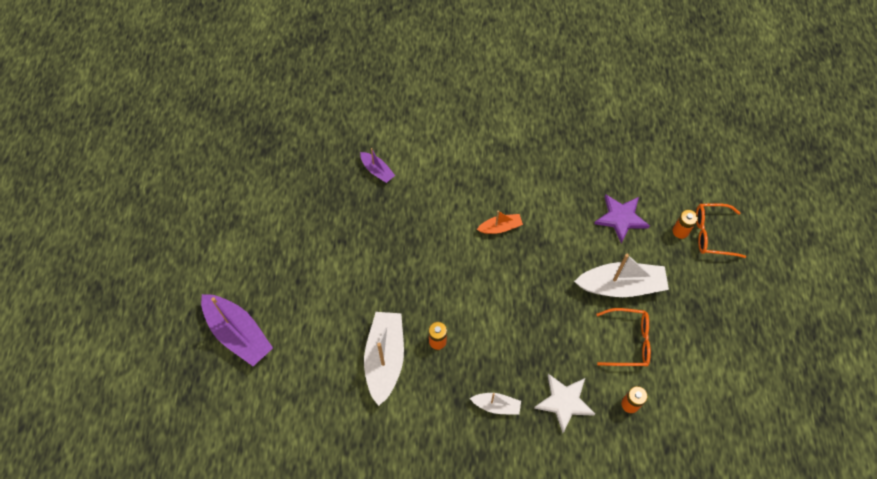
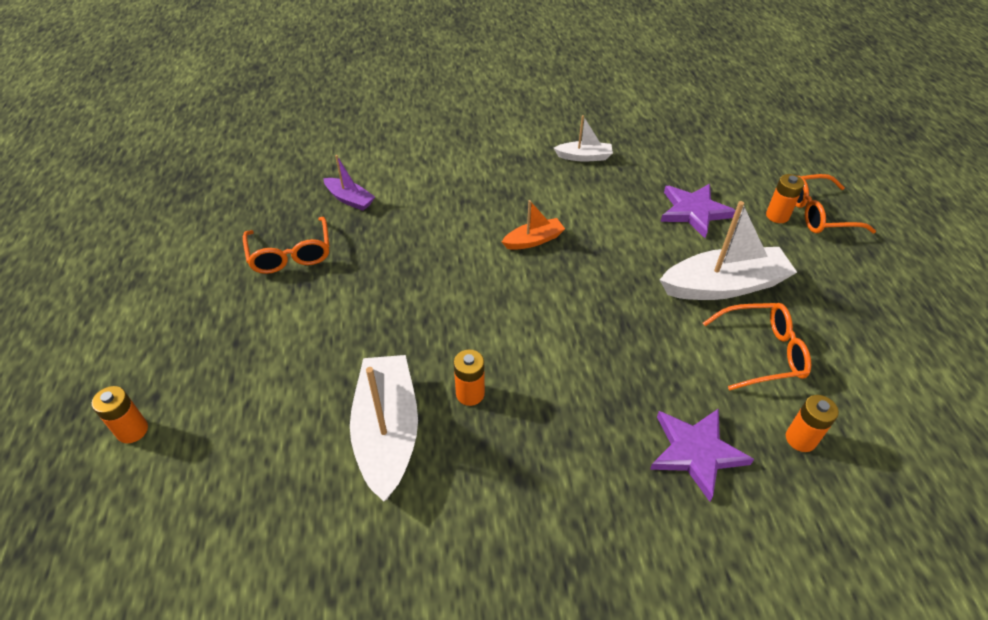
camera: 10 degrees left, 15 degrees down
(238, 333) = (132, 430): purple boat -> orange battery
(334, 214) = (290, 254): none -> orange glasses
(496, 405) = (587, 475): white boat -> white boat (584, 157)
(564, 402) = (696, 452): white star -> purple star

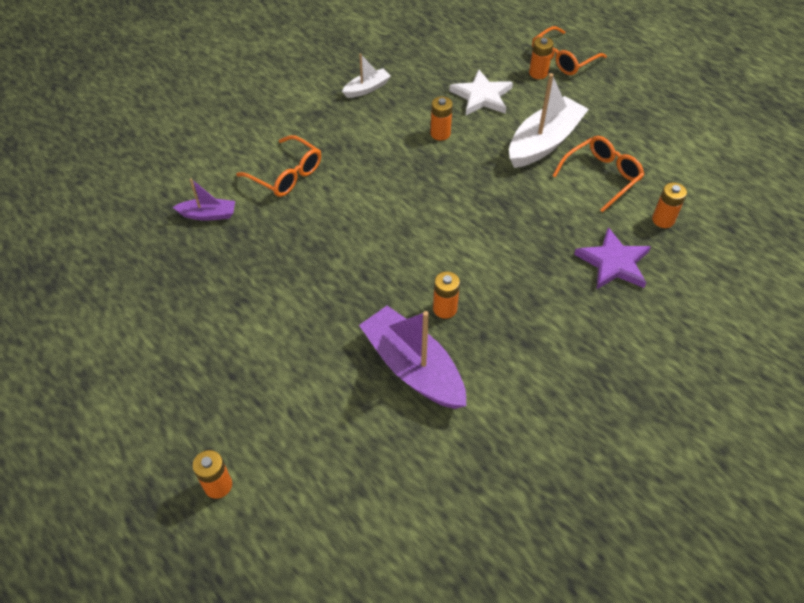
camera: 35 degrees left, 5 degrees up
(290, 254) = (203, 284): orange glasses -> orange glasses (286, 174)
(387, 432) = (413, 368): white boat -> purple boat
(533, 240) = (388, 174): orange boat -> none
(618, 227) = (440, 133): none -> orange battery
(694, 211) = (482, 96): purple star -> white star

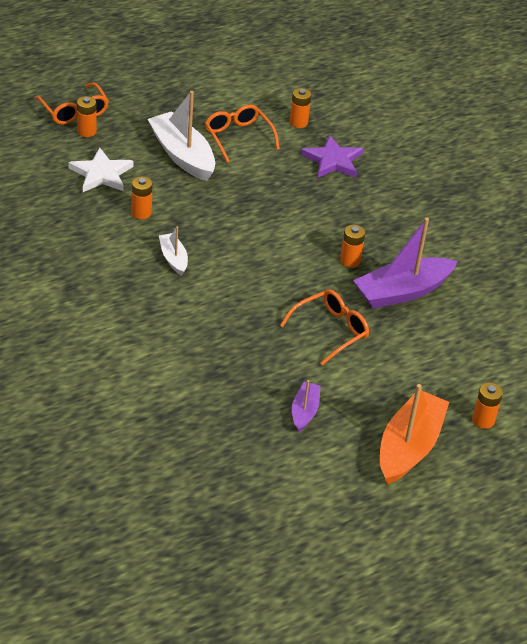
camera: 80 degrees left, 10 degrees down
(162, 413) = (409, 447): none -> orange boat
(208, 214) = (184, 389): purple boat -> purple boat (304, 411)
(286, 174) = (151, 325): orange glasses -> orange glasses (330, 331)
(367, 88) = (49, 245): white boat -> white boat (173, 259)

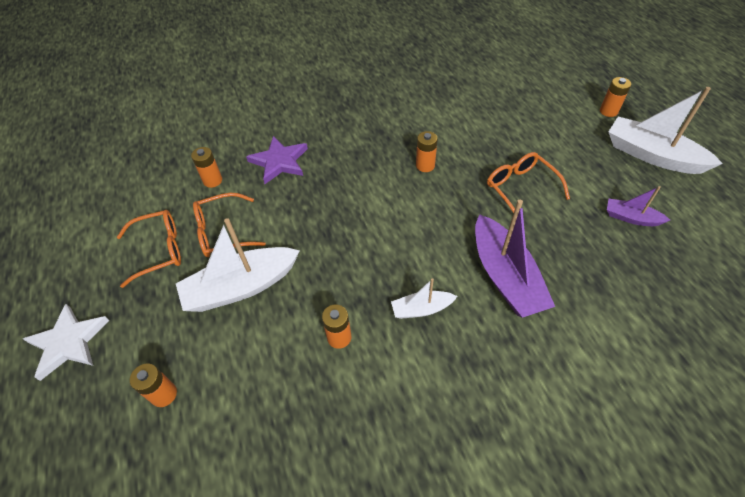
camera: 75 degrees left, 10 degrees up
(74, 111) = (113, 409): orange glasses -> orange glasses (158, 250)
(101, 174) = (257, 380): white star -> white star (68, 342)
(402, 292) = (465, 137): purple boat -> purple boat (505, 276)
(409, 447) = (652, 155): orange boat -> white boat

